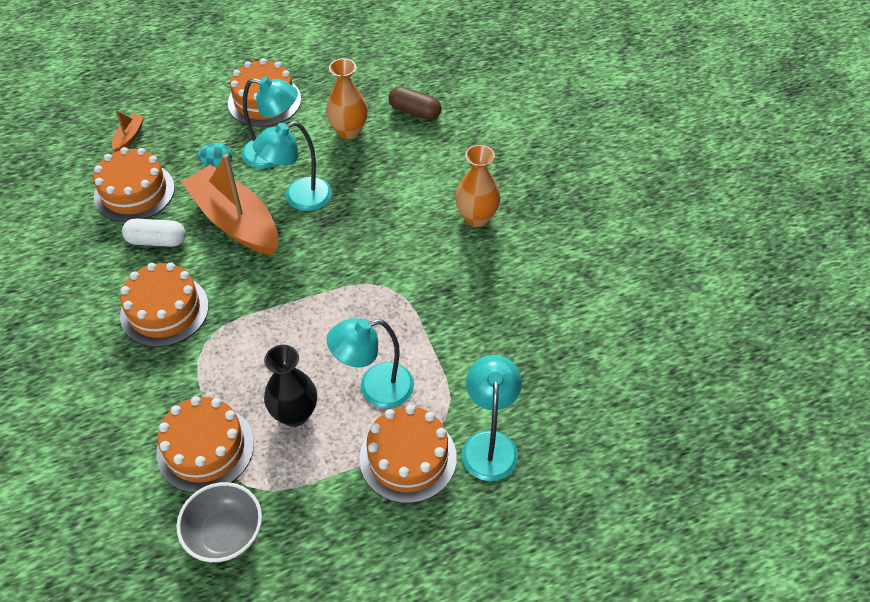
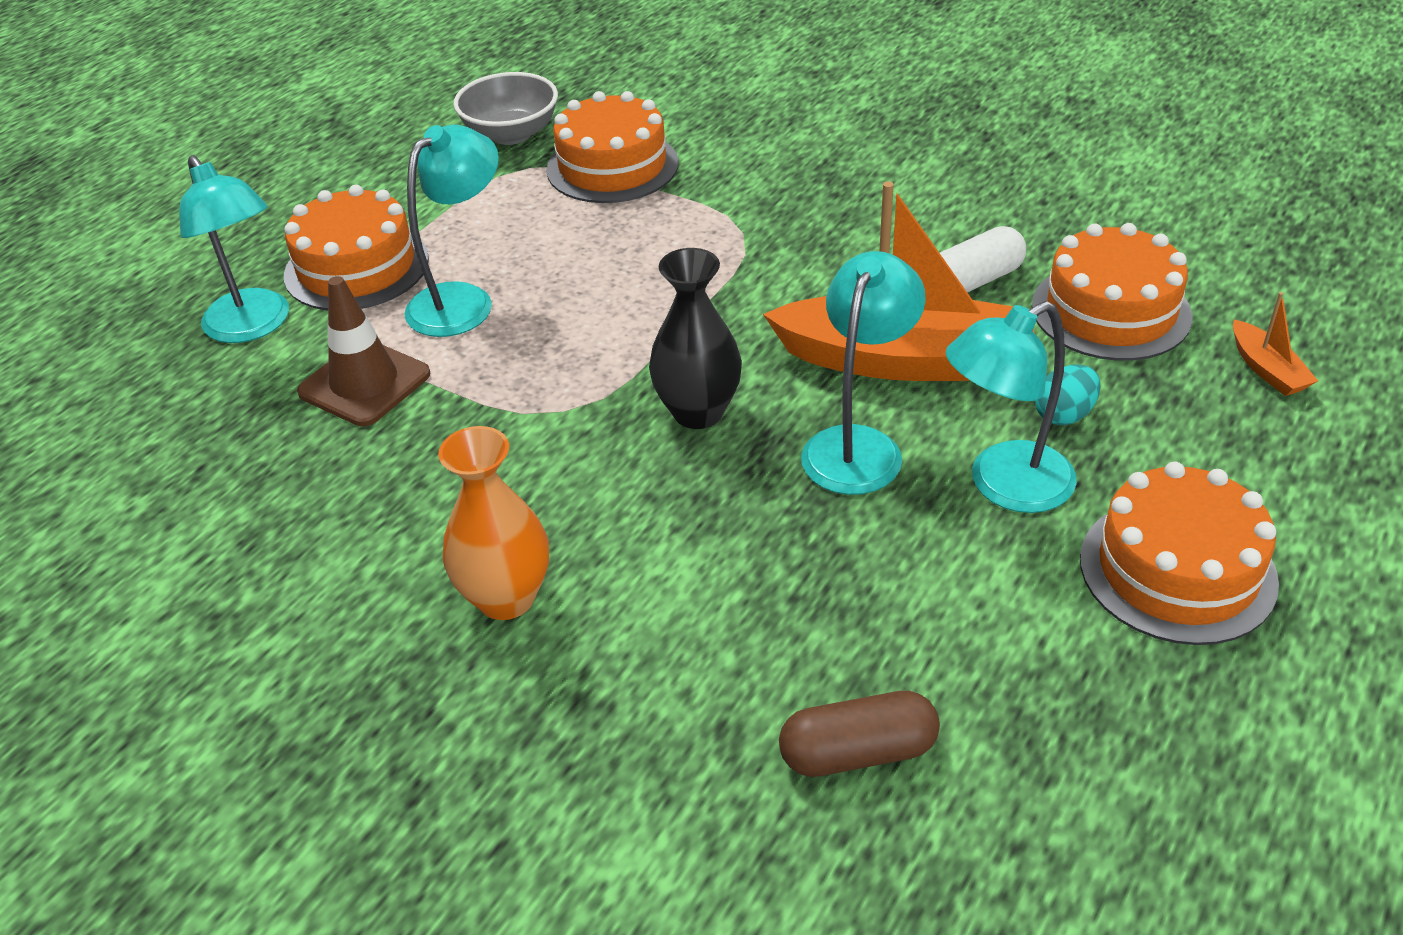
camera: 145 degrees right, 10 degrees down
(164, 310) = (839, 230): orange cake -> none
(294, 414) = (542, 233): black vase -> black vase (698, 412)
(348, 131) = (936, 614): orange vase -> none
(459, 361) = (364, 383): none -> brown traffic cone

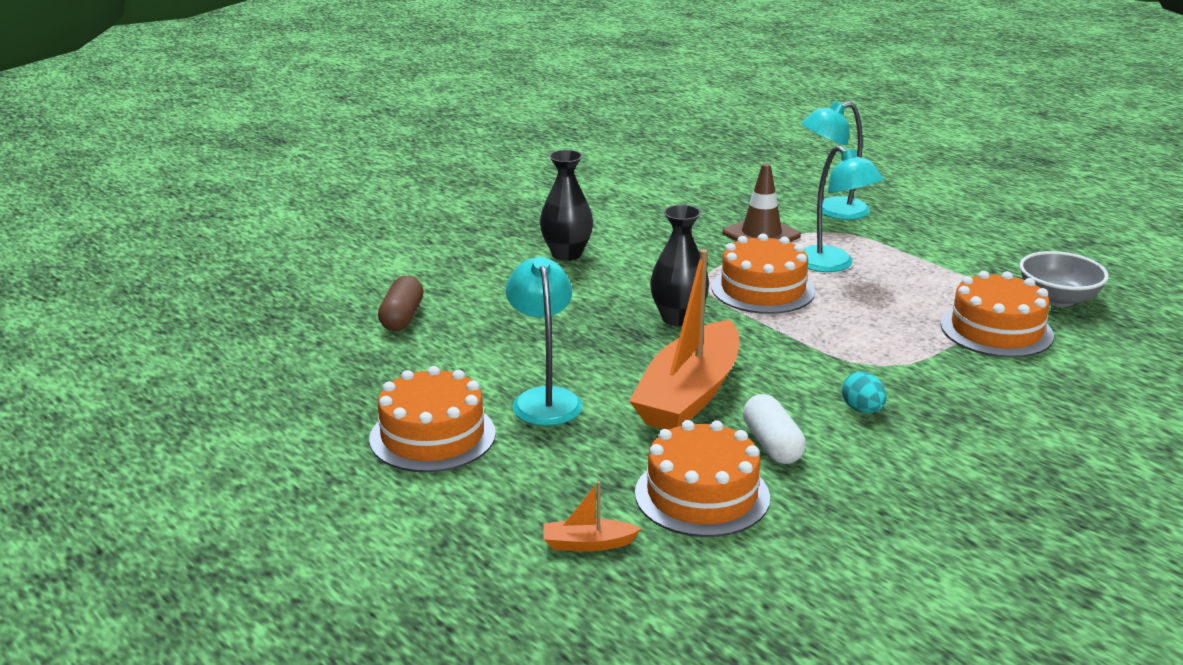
camera: 105 degrees right, 15 degrees down
(356, 267) = (885, 239): orange cake -> orange cake (763, 289)
(506, 598) = (566, 254): orange vase -> black vase
(858, 445) = (614, 361): turquoise lamp -> none
(1064, 415) = (595, 438): turquoise egg -> turquoise egg (862, 410)

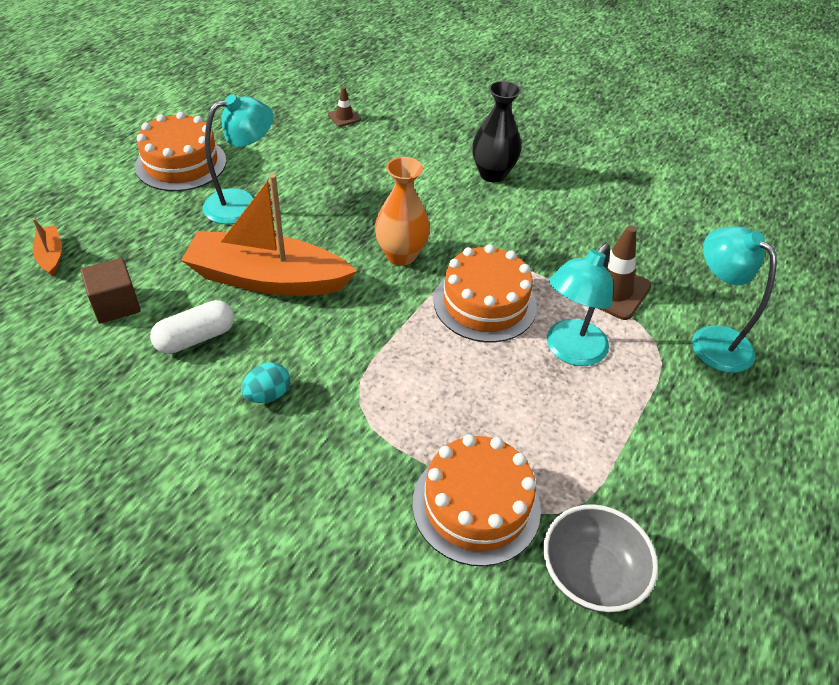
camera: 70 degrees right, 20 degrees up
(402, 317) = (344, 117): brown capsule -> brown traffic cone
(678, 318) = (401, 255): black vase -> orange vase
(702, 495) = (116, 305): orange cake -> brown cube

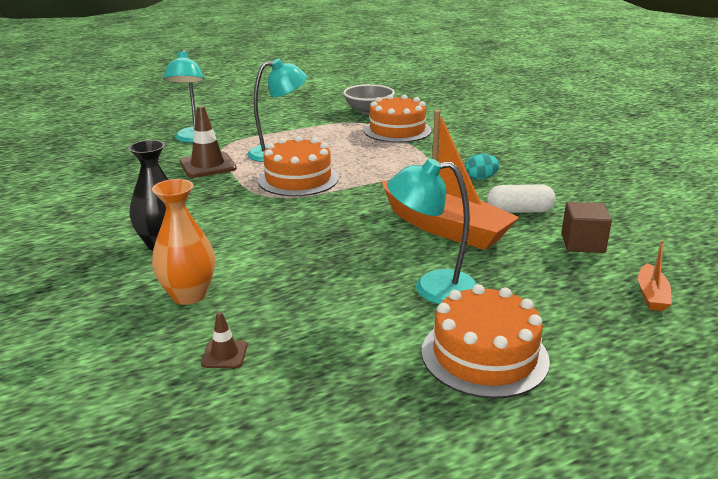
camera: 145 degrees left, 20 degrees down
(401, 255) = (323, 214): orange vase -> orange vase (189, 295)

